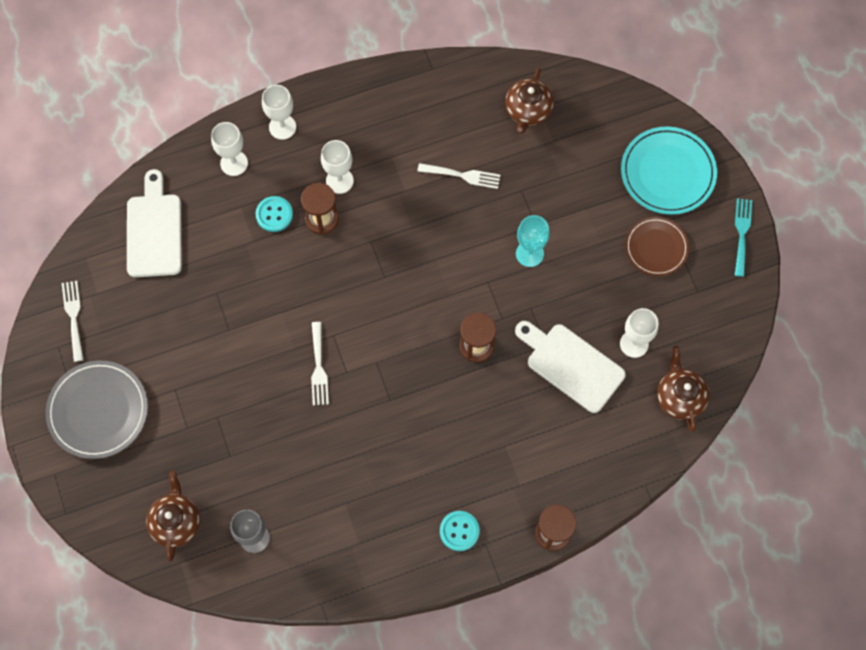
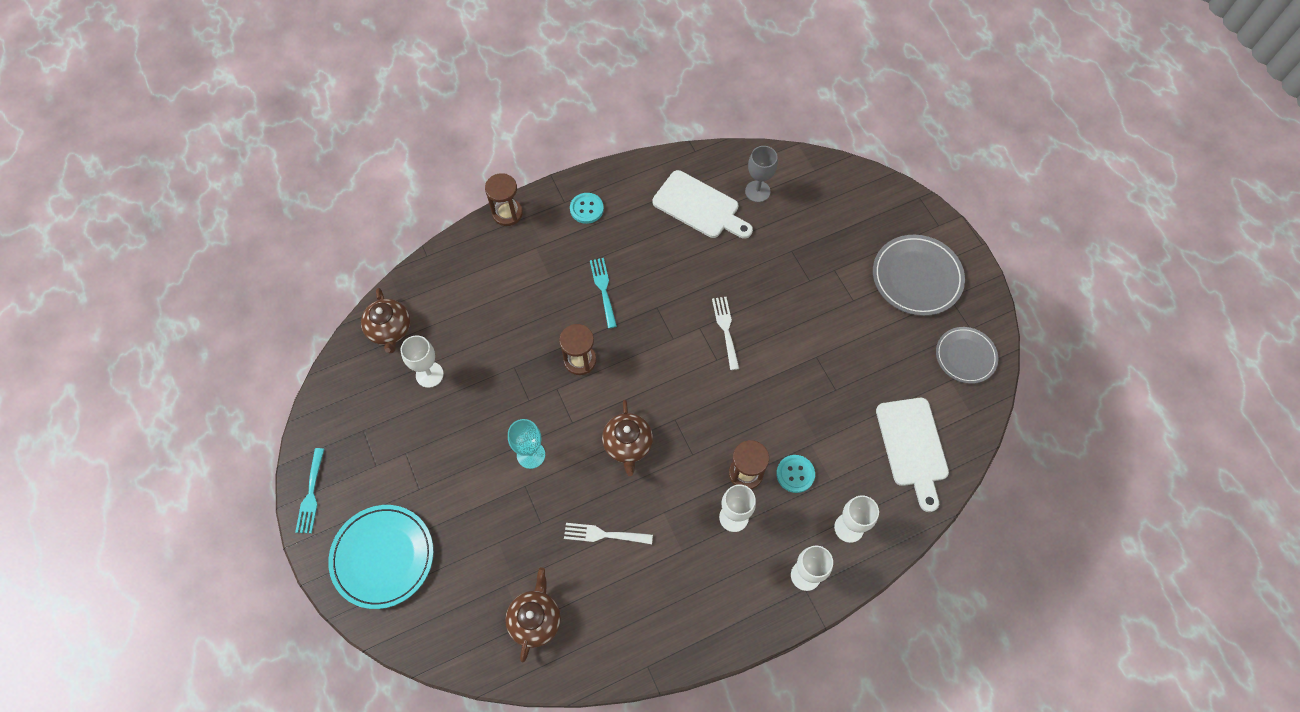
camera: 175 degrees right, 5 degrees down
(73, 317) = (965, 356): white fork -> grey plate
(176, 522) = (825, 197): brown teapot -> brown teapot (628, 445)
(446, 425) = (603, 289): none -> turquoise fork
(571, 365) = (490, 350): white cutting board -> white cutting board (699, 206)
(656, 248) = (401, 472): brown plate -> none

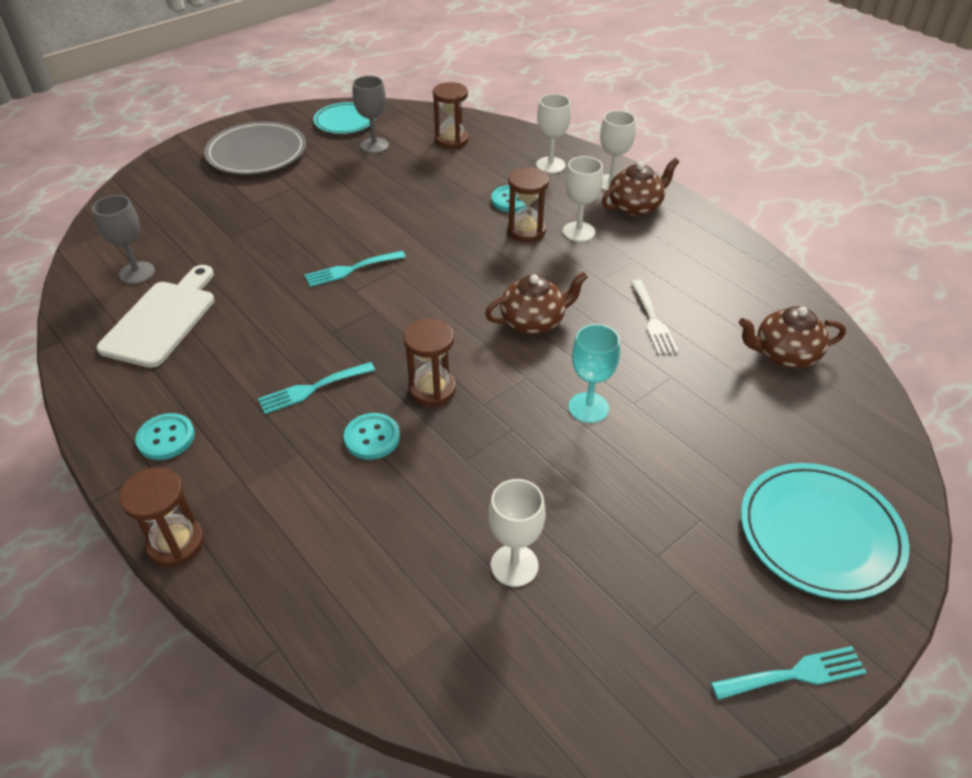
camera: 105 degrees left, 20 degrees down
(390, 330) = (449, 658): brown teapot -> brown teapot (635, 207)
(549, 318) = (372, 438): none -> turquoise button
(725, 329) = (351, 269): white fork -> turquoise fork
(913, 375) = (374, 145): none -> grey goblet
(913, 447) = (451, 140): white cutting board -> brown hourglass
(965, 356) = (345, 121): grey plate -> turquoise plate

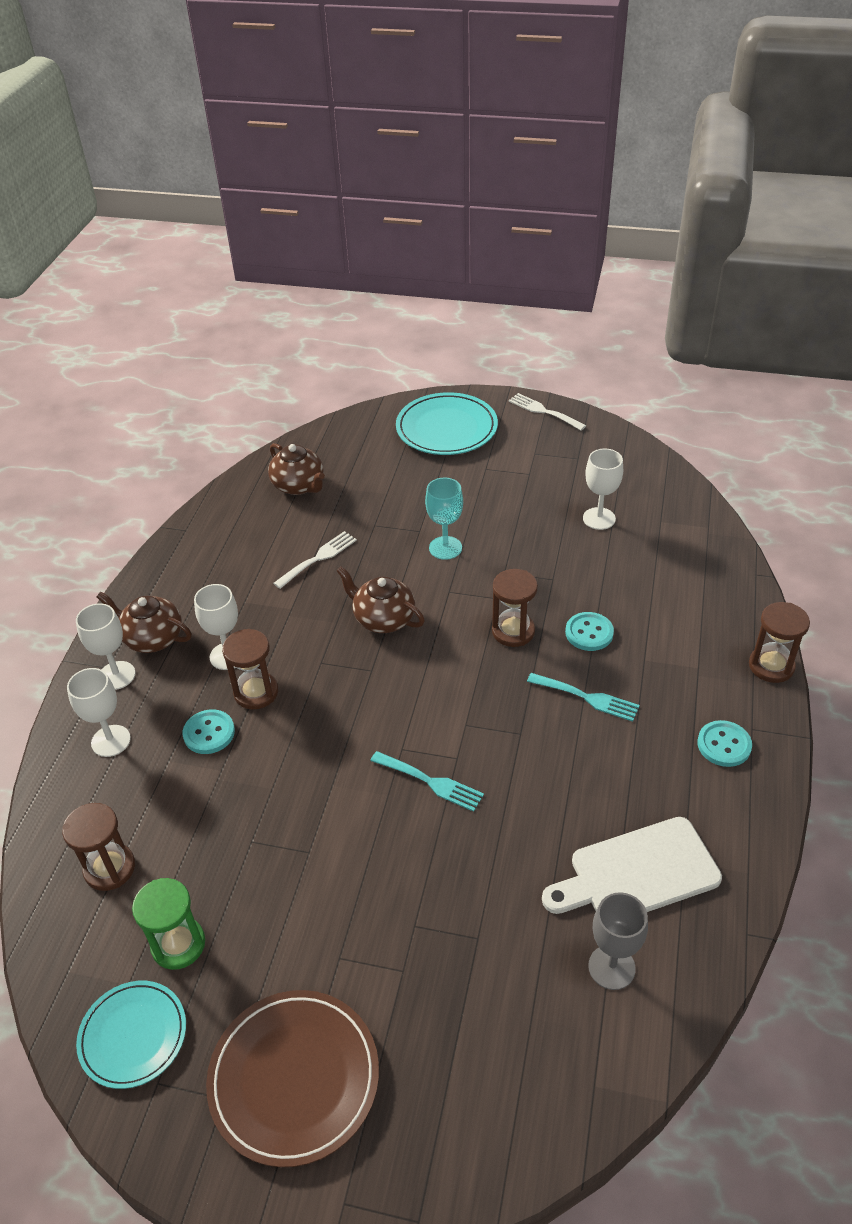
camera: 125 degrees left, 0 degrees up
(257, 153) = (294, 1078): grey plate -> brown plate
(374, 145) = (178, 944): grey goblet -> green hourglass
(794, 674) = (543, 411): turquoise fork -> white fork

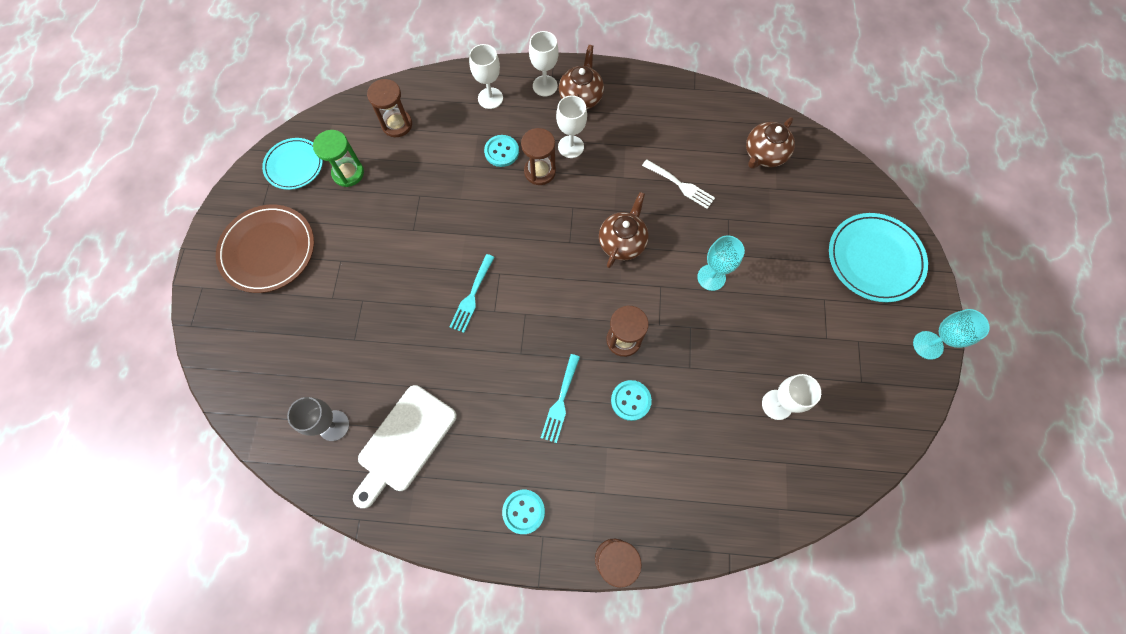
camera: 80 degrees right, 25 degrees up
(543, 411) = (928, 345): white fork -> turquoise goblet
(637, 873) = (404, 442): white cutting board -> white cutting board turned 120 degrees counterclockwise

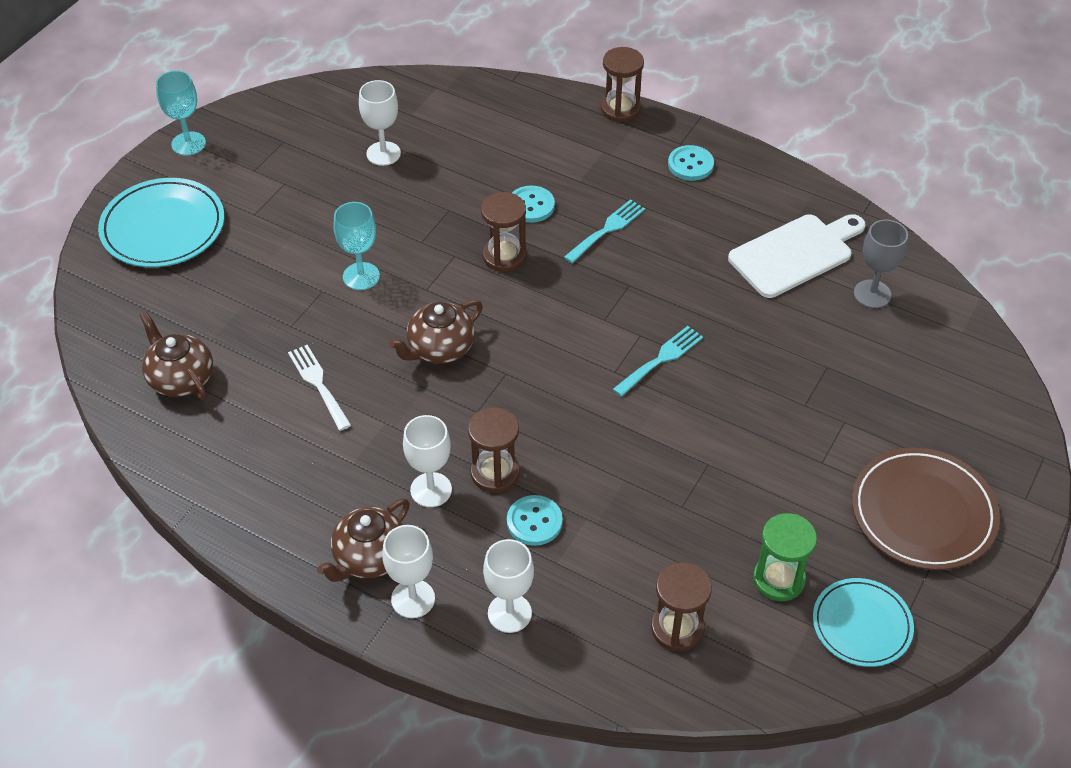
camera: 155 degrees left, 20 degrees down
(764, 154) = (181, 379): brown teapot -> brown teapot turned 105 degrees counterclockwise

